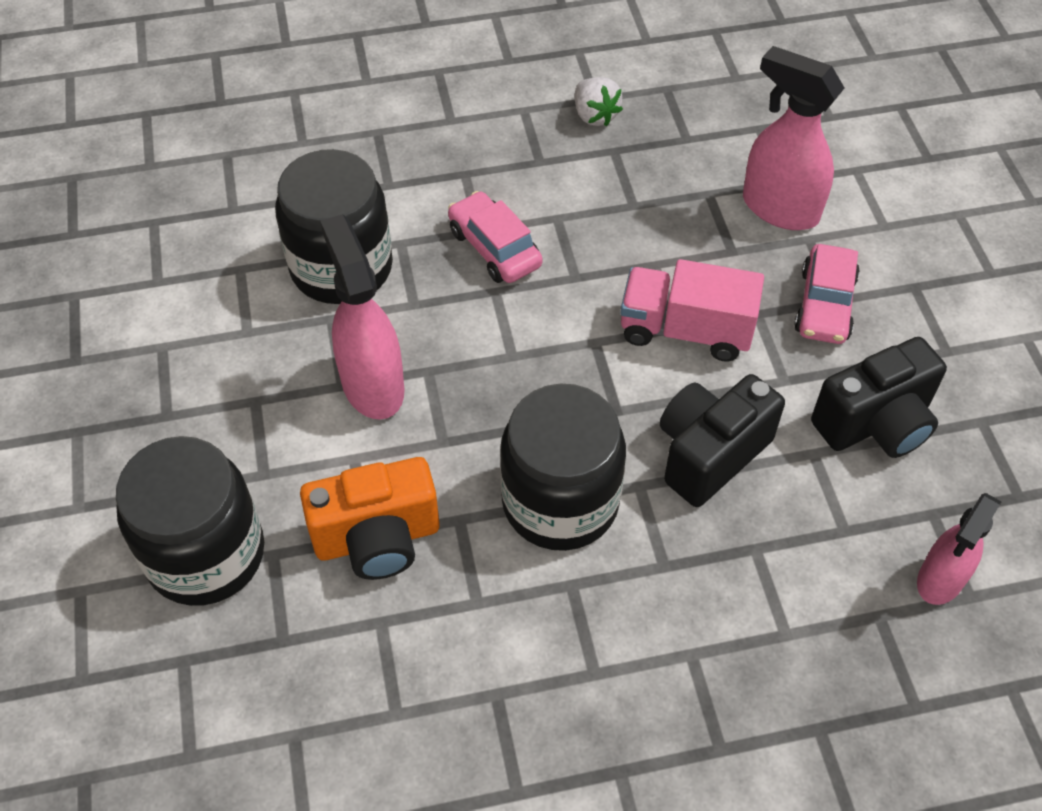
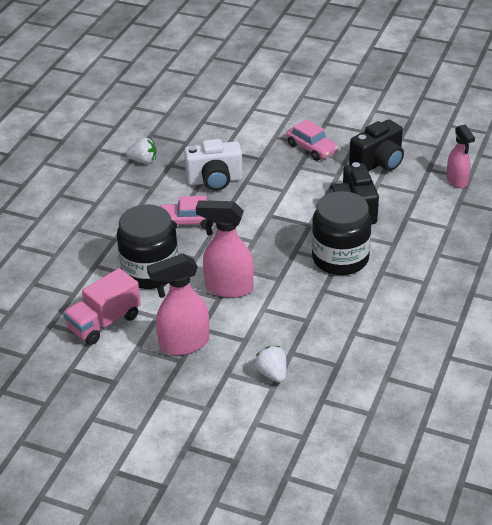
camera: 55 degrees left, 15 degrees down
(205, 554) = (272, 374): black jar -> white strawberry
(377, 539) = (311, 317): orange camera -> none
(622, 225) = (214, 180): none -> white camera
(685, 330) = (288, 188): pink truck -> pink truck (104, 322)
(779, 208) = (251, 136): pink spray bottle -> pink spray bottle (183, 344)
(875, 423) = (378, 163): black camera -> black camera turned 45 degrees clockwise

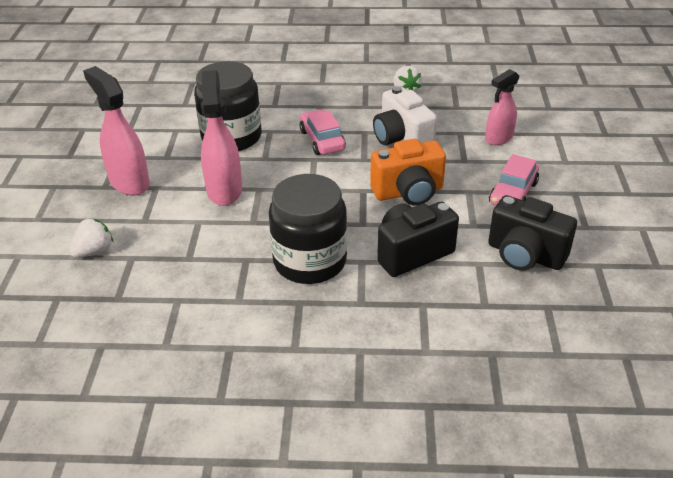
camera: 70 degrees right, 0 degrees up
(104, 322) = (149, 130): pink truck -> none
(285, 194) = (408, 192): none -> orange camera
(457, 181) = (540, 341): pink spray bottle -> pink spray bottle (498, 138)

